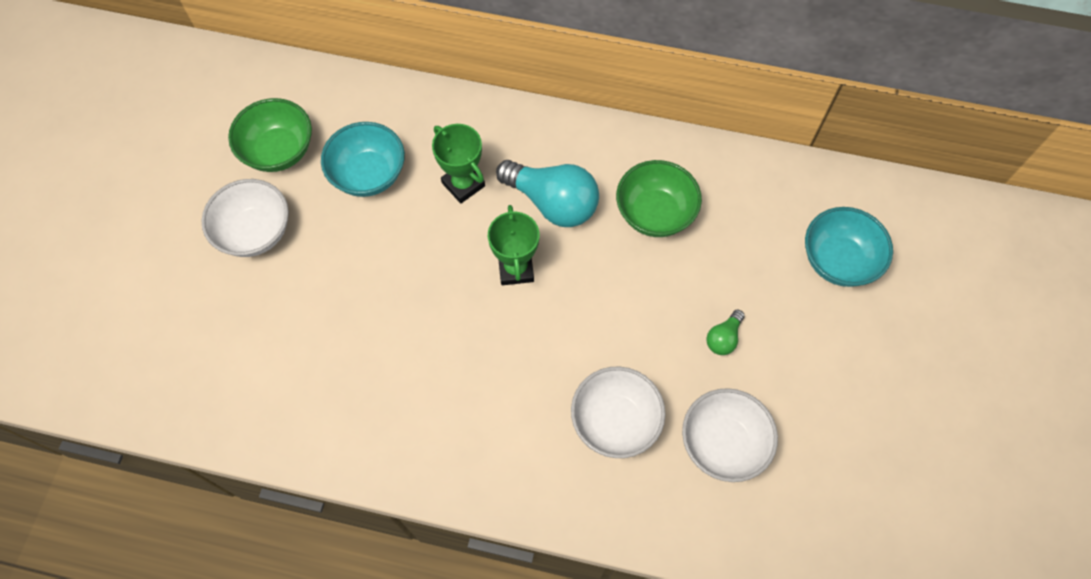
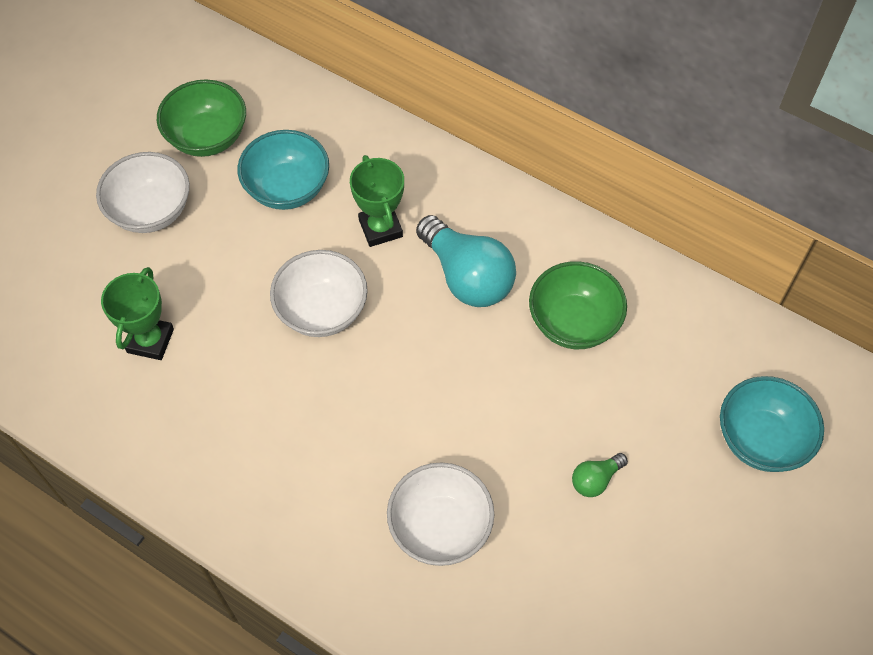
camera: 20 degrees right, 5 degrees down
(516, 269) = (400, 332): green trophy -> green trophy (150, 340)
(722, 443) = (548, 592): white bowl -> white bowl (322, 310)

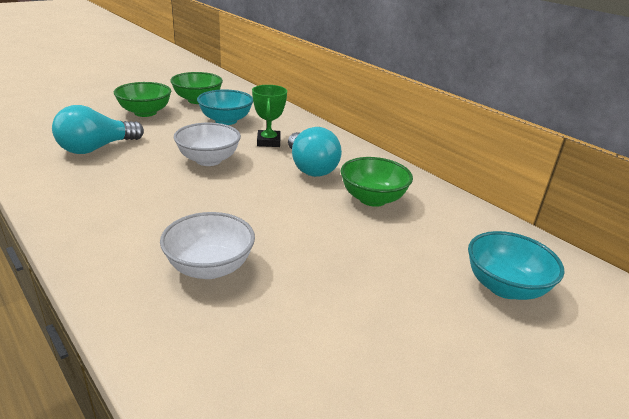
camera: 15 degrees right, 30 degrees down
(150, 340) = (96, 148): green trophy -> turquoise light bulb
(151, 211) = (145, 112): white bowl -> green bowl
(595, 479) = (351, 274): green light bulb -> none

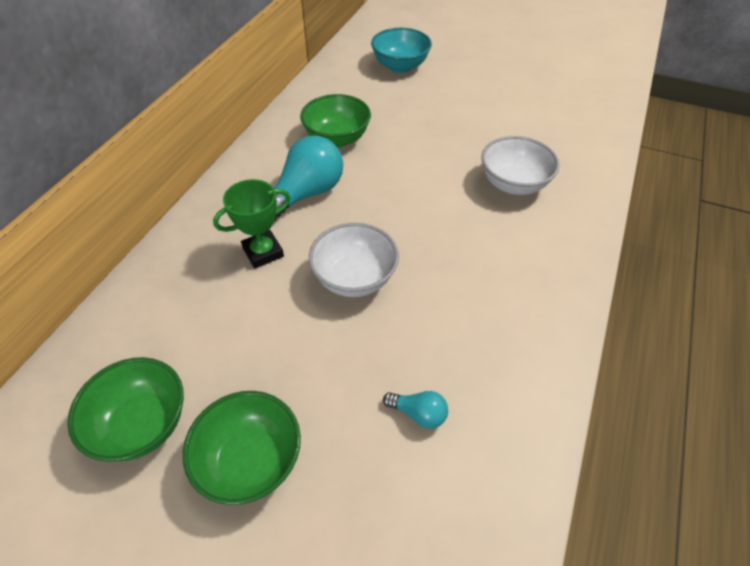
camera: 115 degrees left, 20 degrees up
(96, 148) = (418, 413): turquoise light bulb -> turquoise light bulb, size x0.47
(226, 121) = (218, 330): turquoise bowl -> none

